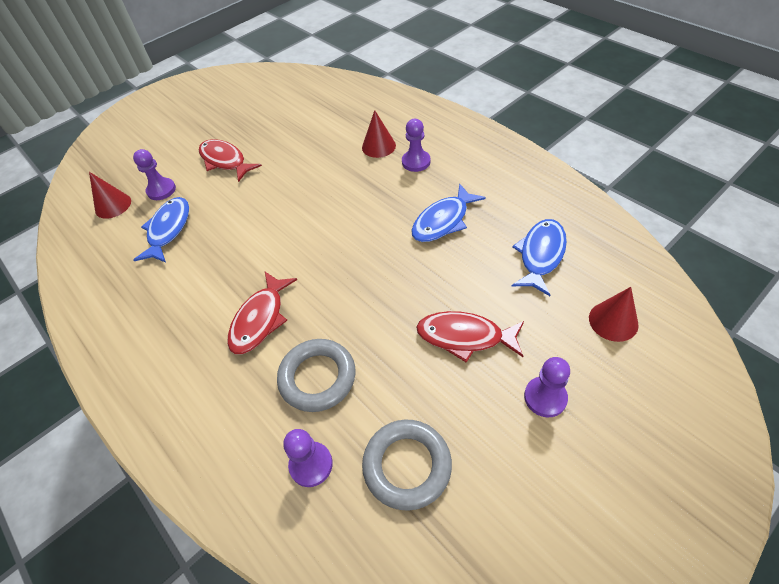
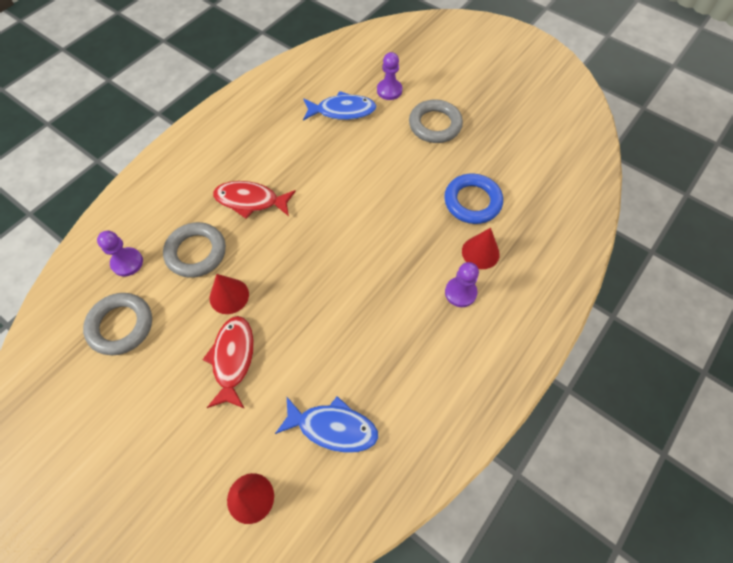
camera: 75 degrees right, 10 degrees up
(113, 205) = (367, 64): red cone -> red cone (229, 296)
(225, 161) = (435, 125): red fish -> grey ring
(324, 146) = (472, 202): none -> blue ring
(443, 221) = (373, 328): blue fish -> none
(545, 397) = (171, 429): purple pawn -> none

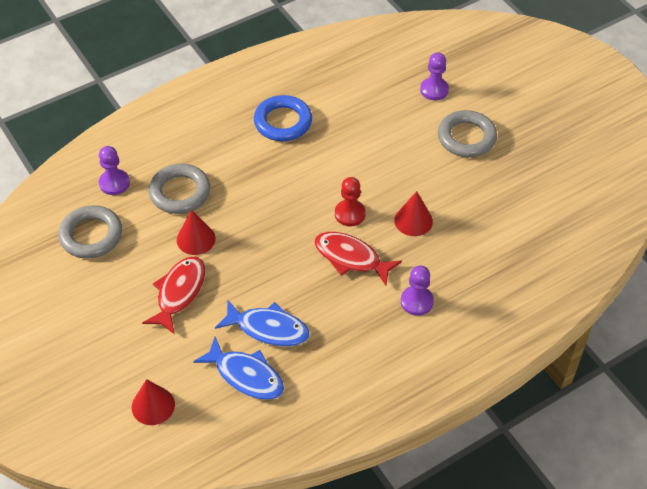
camera: 20 degrees right, 10 degrees down
(250, 201) = (248, 160): red fish -> red fish (351, 258)
(342, 111) = (375, 98): blue fish -> blue fish (268, 329)
(364, 225) = (350, 214): none -> red pawn
(472, 202) = (469, 223): blue ring -> blue ring (283, 122)
(480, 252) = (454, 272): red cone -> red cone (413, 221)

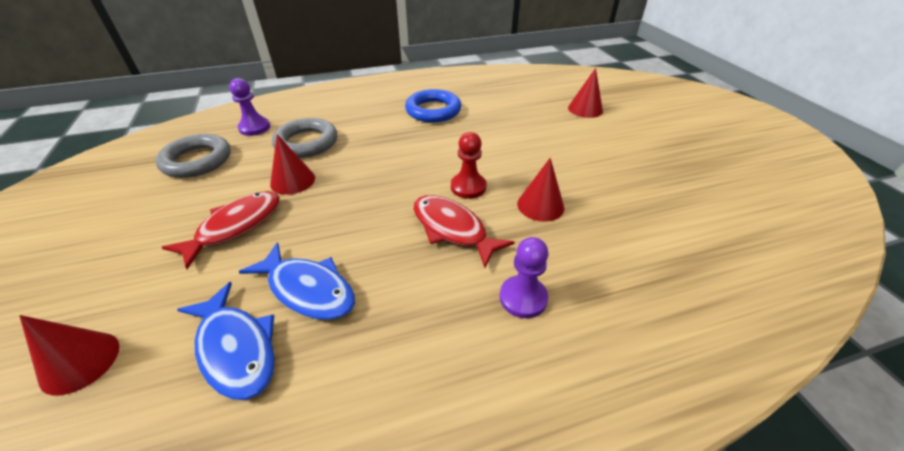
camera: 15 degrees right, 10 degrees down
(434, 90) = (585, 109): purple pawn -> red cone
(466, 137) = (614, 145): grey ring -> none

